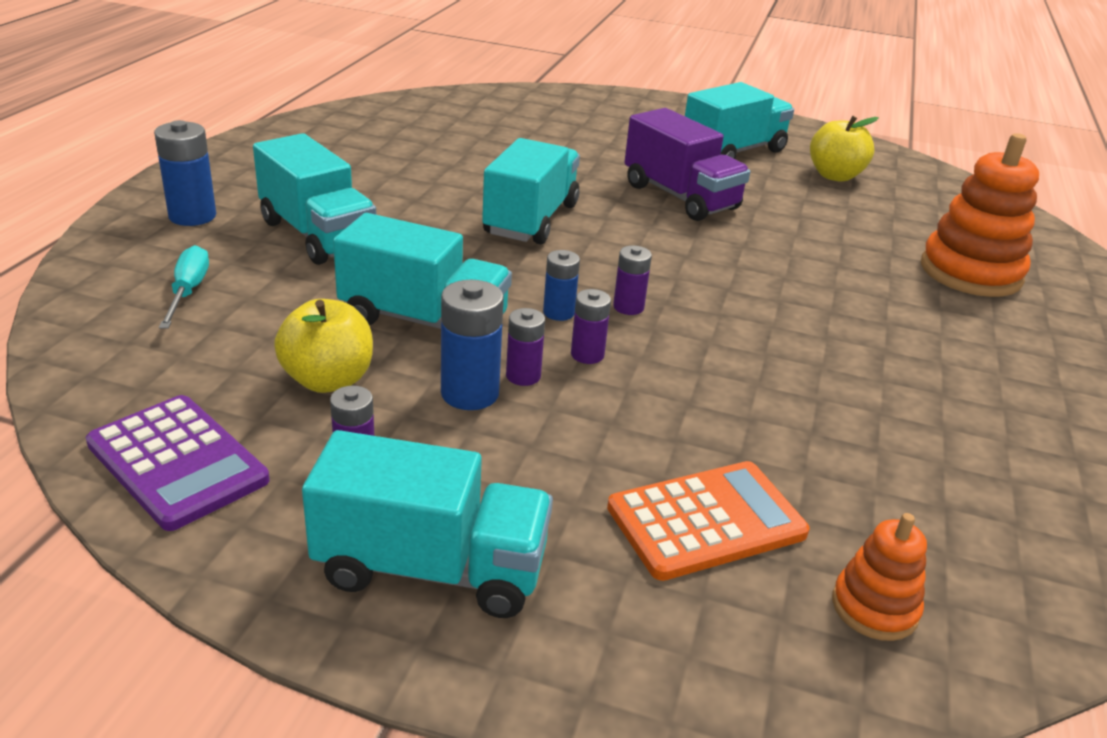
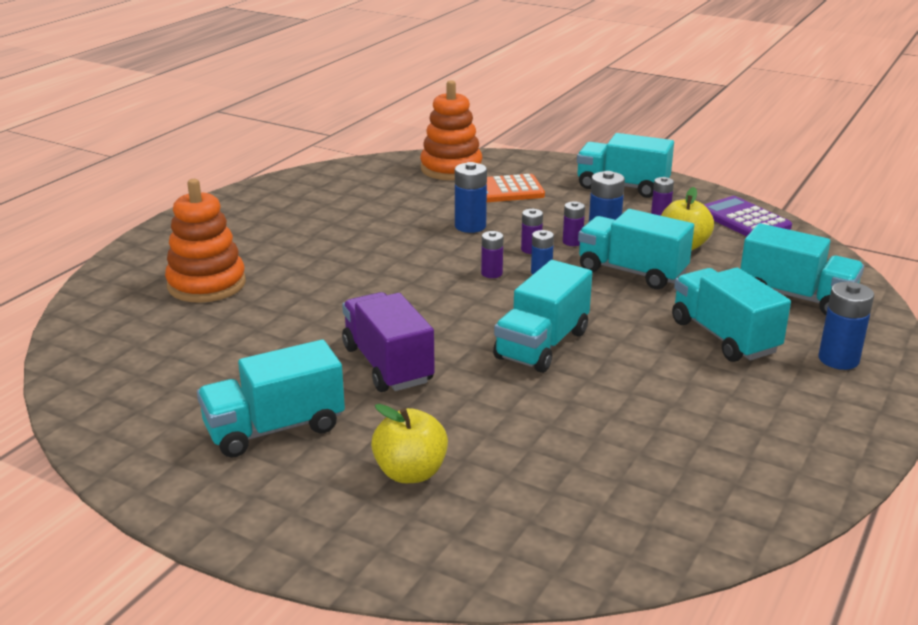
camera: 165 degrees left, 5 degrees down
(188, 291) = (796, 297): turquoise screwdriver -> turquoise truck
(711, 401) = (470, 226): none -> blue battery
(835, 176) = (194, 387): yellow apple -> yellow apple (410, 472)
(874, 607) = (451, 169): orange stacking toy -> orange stacking toy, size x1.88

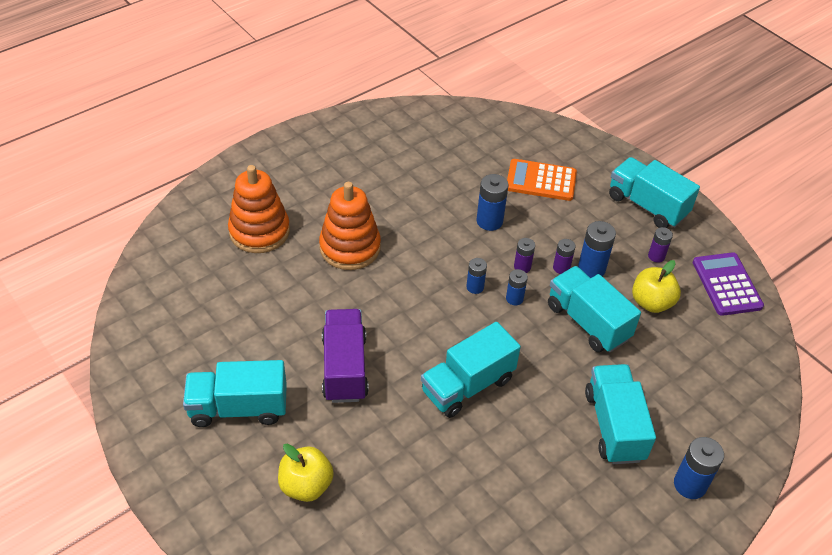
camera: 20 degrees right, 20 degrees up
(451, 169) = (514, 137): orange stacking toy -> orange stacking toy (350, 247)
(491, 273) = (475, 287): purple battery -> blue battery
(796, 297) = (705, 399): turquoise truck -> none

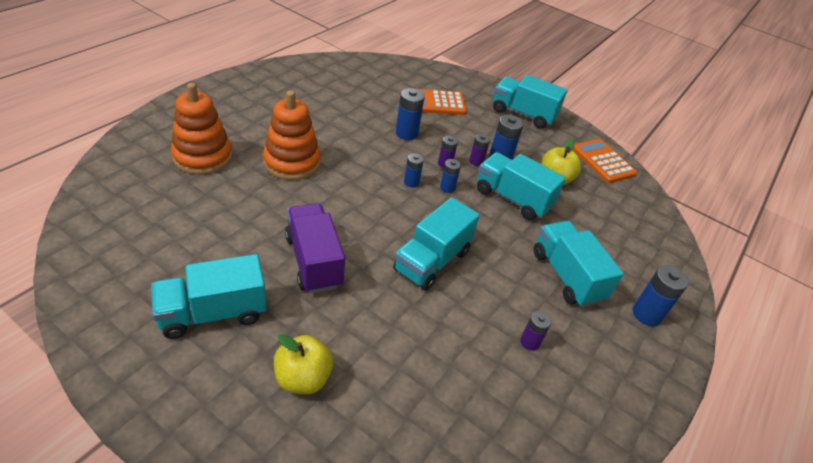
camera: 20 degrees left, 5 degrees down
(656, 256) = (544, 147): purple battery -> purple battery (530, 342)
(726, 284) = (603, 161): purple calculator -> orange calculator

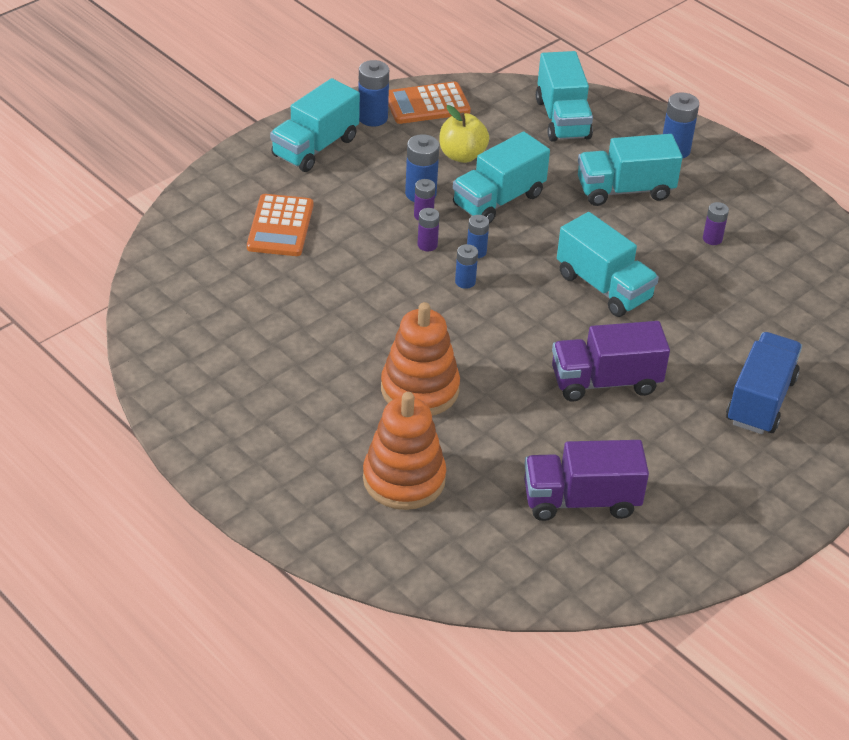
camera: 75 degrees left, 0 degrees up
(174, 246) = (581, 500): none -> purple truck
(213, 313) = (683, 465): turquoise truck -> turquoise truck (562, 119)
(303, 378) = (760, 400): yellow apple -> blue truck
(406, 133) = (356, 270): blue battery -> blue battery (372, 118)

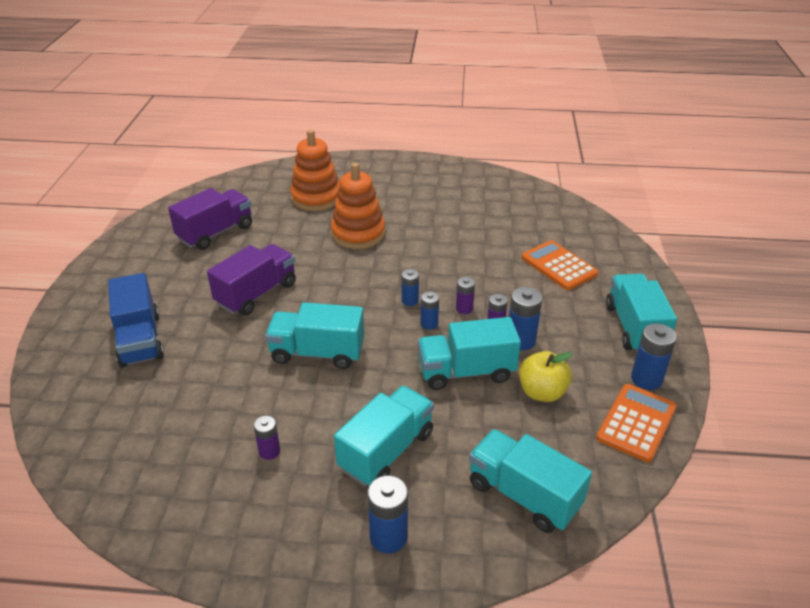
camera: 140 degrees right, 5 degrees down
(498, 200) = (466, 372): turquoise truck -> turquoise truck turned 105 degrees counterclockwise

